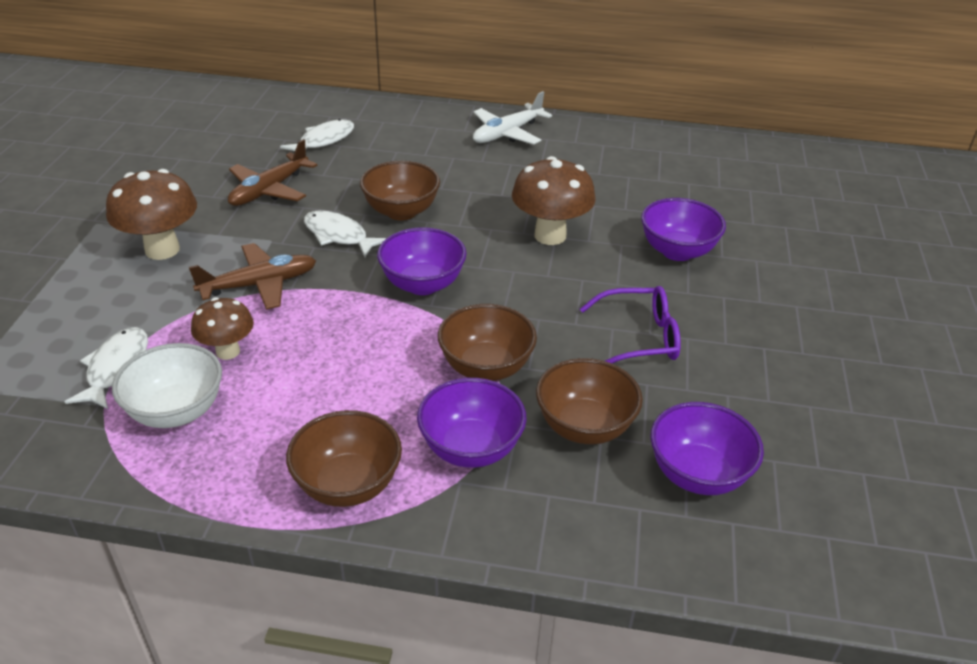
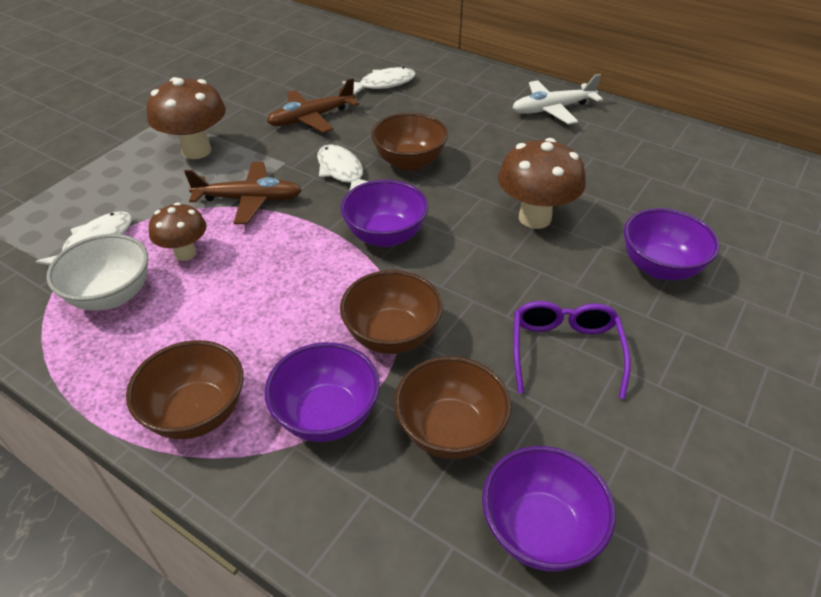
camera: 25 degrees right, 5 degrees up
(639, 338) = (565, 350): purple glasses -> purple glasses turned 105 degrees counterclockwise

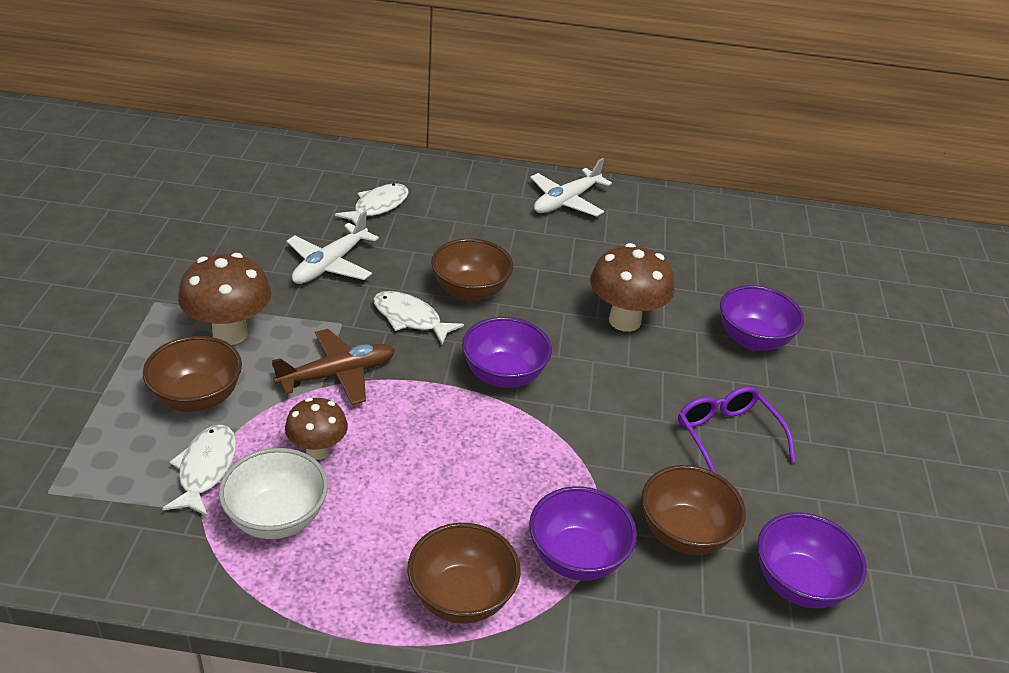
camera: 30 degrees left, 5 degrees down
(312, 118) = (330, 264): brown plane -> white plane
(392, 335) = (580, 469): brown bowl -> brown bowl (197, 398)

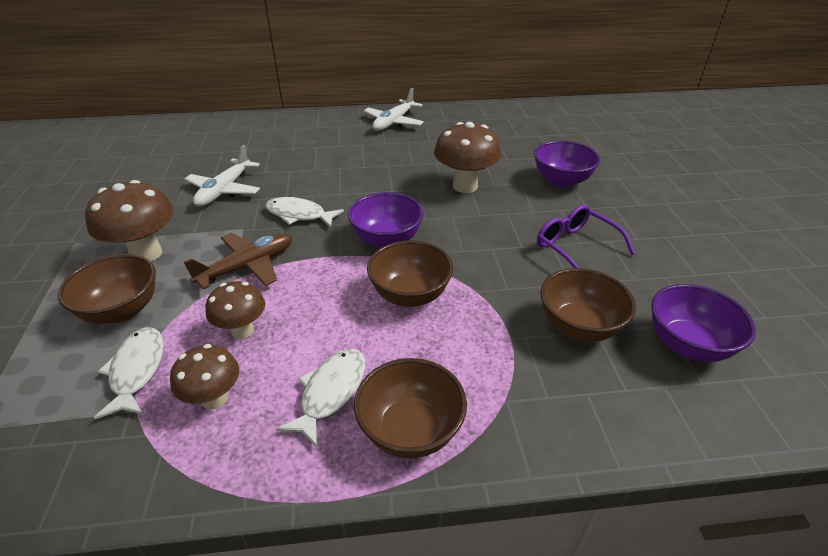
camera: 10 degrees left, 0 degrees up
(277, 518) = (214, 399): white bowl -> brown mushroom
(378, 207) = (254, 147): white fish -> white fish (330, 392)
(470, 291) = (341, 188): brown bowl -> brown bowl (410, 295)
(577, 557) = (500, 368): purple bowl -> none

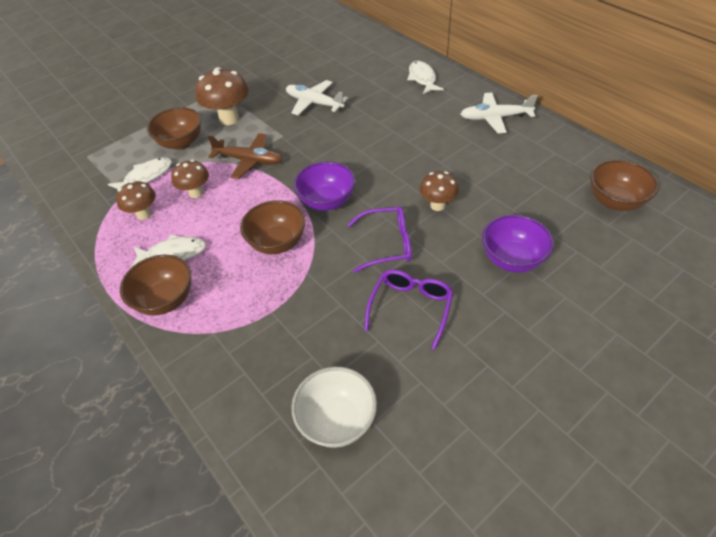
camera: 60 degrees right, 10 degrees up
(225, 190) = (314, 103): white plane -> white plane turned 45 degrees clockwise
(299, 215) = (318, 148): white fish -> white fish (422, 78)
(465, 186) = (437, 205): brown mushroom -> brown mushroom, size x0.62
(485, 229) = (387, 244): none -> purple glasses
(579, 326) = (310, 345): brown bowl -> brown bowl (615, 201)
(687, 345) = (337, 420): purple bowl -> white bowl

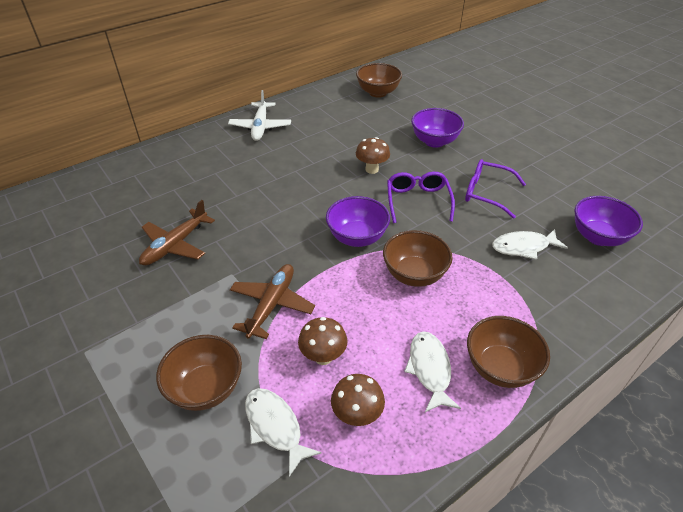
camera: 90 degrees left, 5 degrees down
(229, 119) = (169, 332): brown mushroom -> none
(314, 103) = (175, 245): white plane -> brown plane
(337, 420) = (598, 237): white bowl -> purple bowl
(422, 78) = (172, 161): white fish -> white fish (523, 247)

